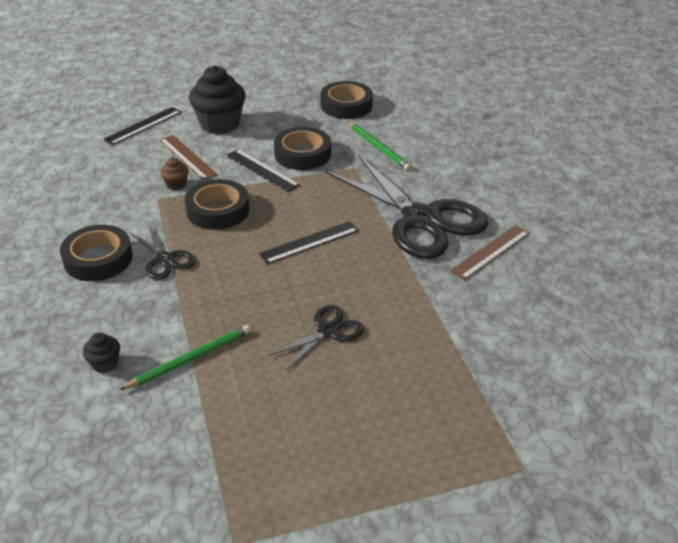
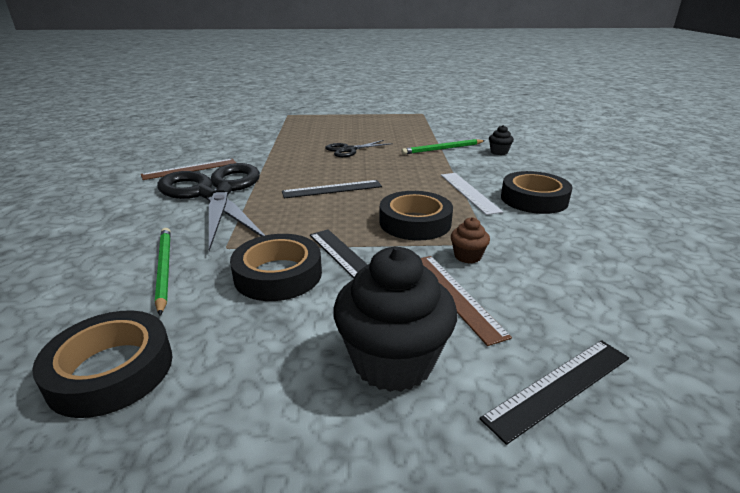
camera: 165 degrees left, 10 degrees down
(164, 260) = (469, 192): black scissors -> white ruler

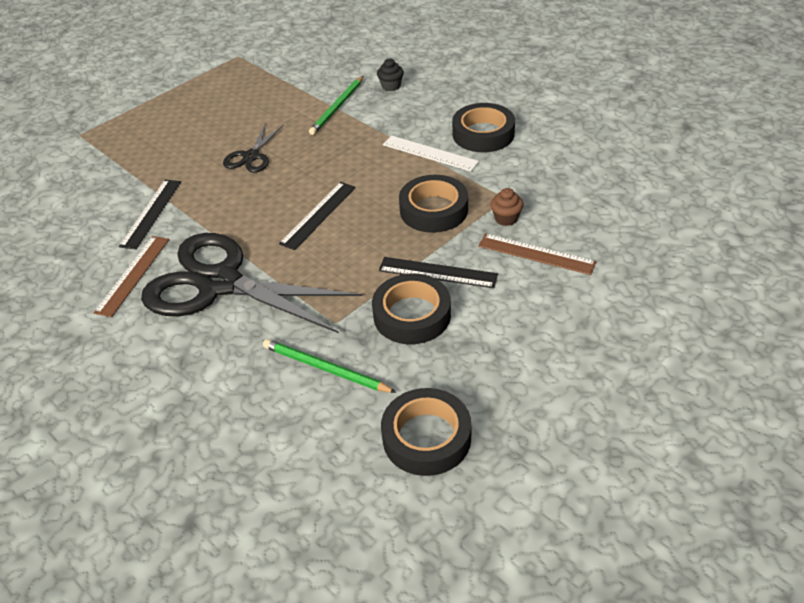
camera: 40 degrees left, 15 degrees up
(393, 361) = (559, 317): black cupcake -> none
(559, 386) = (643, 274): black ruler -> black ruler (151, 213)

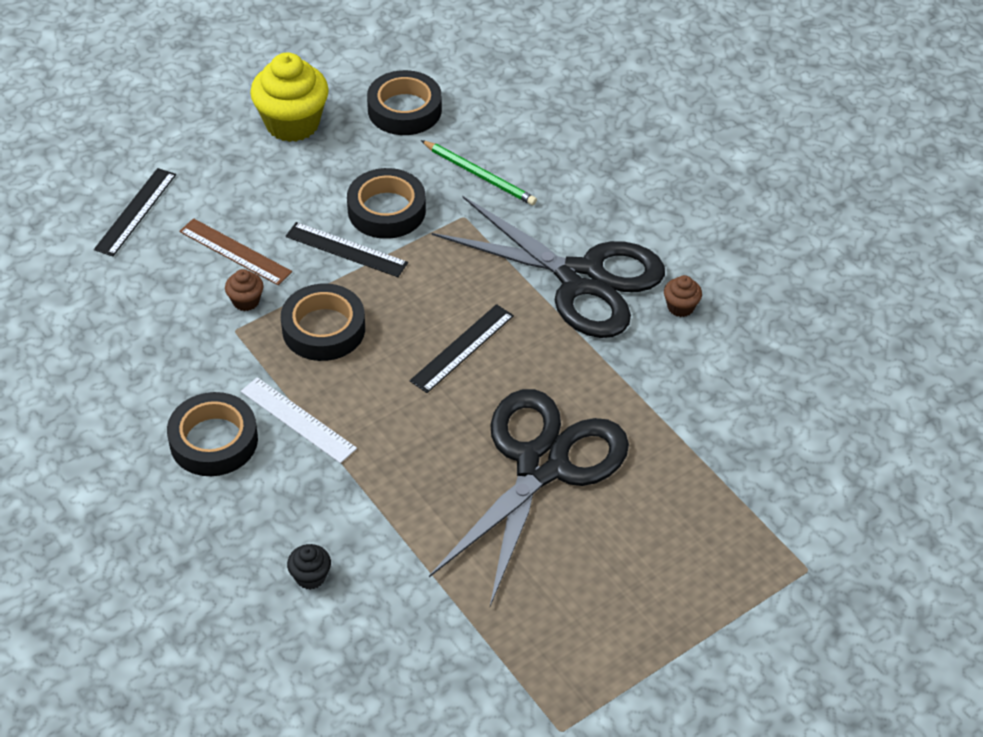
camera: 175 degrees left, 5 degrees up
(133, 275) = (680, 307): brown ruler -> brown cupcake
(151, 213) = (672, 391): black ruler -> black ruler (136, 212)
(251, 156) = (542, 465): black scissors -> black scissors, size x2.18
(337, 107) = (405, 543): green pencil -> none
(547, 394) = (292, 123): none -> yellow cupcake

